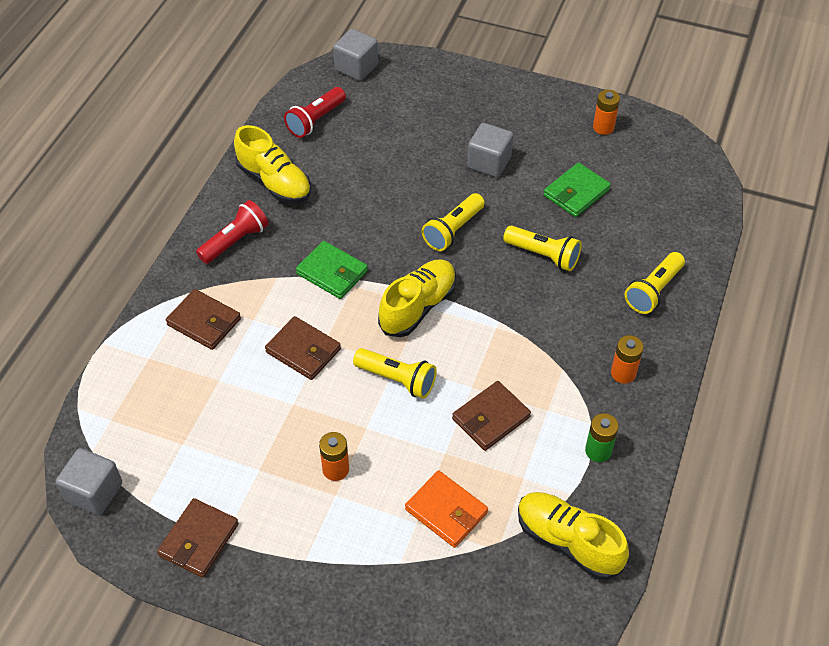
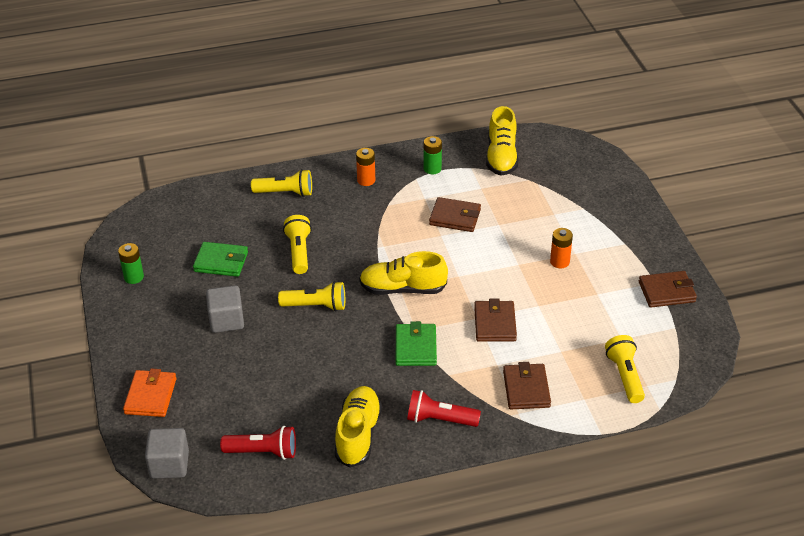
camera: 125 degrees left, 10 degrees down
(94, 492) = (697, 357): grey cube -> none
(397, 379) = (470, 269): yellow flashlight -> yellow flashlight (625, 376)
(446, 511) = (534, 206): orange wallet -> orange wallet (150, 396)
(603, 127) = (134, 277): orange battery -> green battery

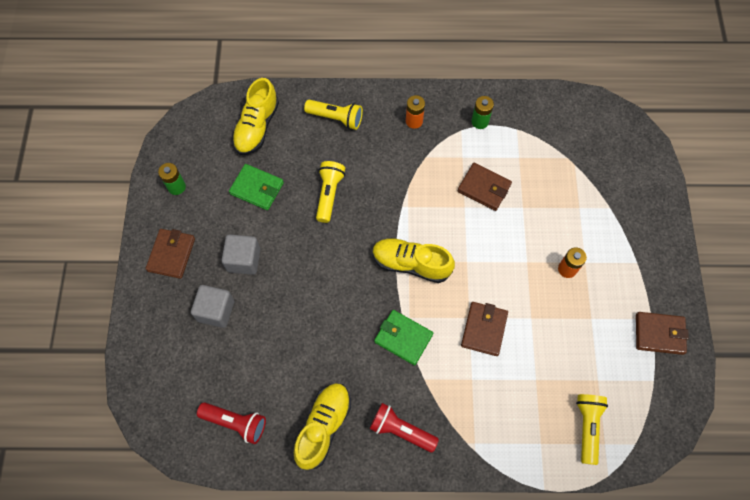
camera: 15 degrees right, 25 degrees up
(150, 396) = (156, 330): orange wallet -> none
(169, 464) = (152, 414): grey cube -> grey cube (216, 311)
(315, 306) = (327, 264): yellow flashlight -> none
(415, 347) = (403, 338): green wallet -> green wallet turned 75 degrees counterclockwise
(501, 157) = (550, 122): yellow shoe -> yellow shoe (257, 127)
(526, 389) = (490, 416): brown wallet -> brown wallet (171, 254)

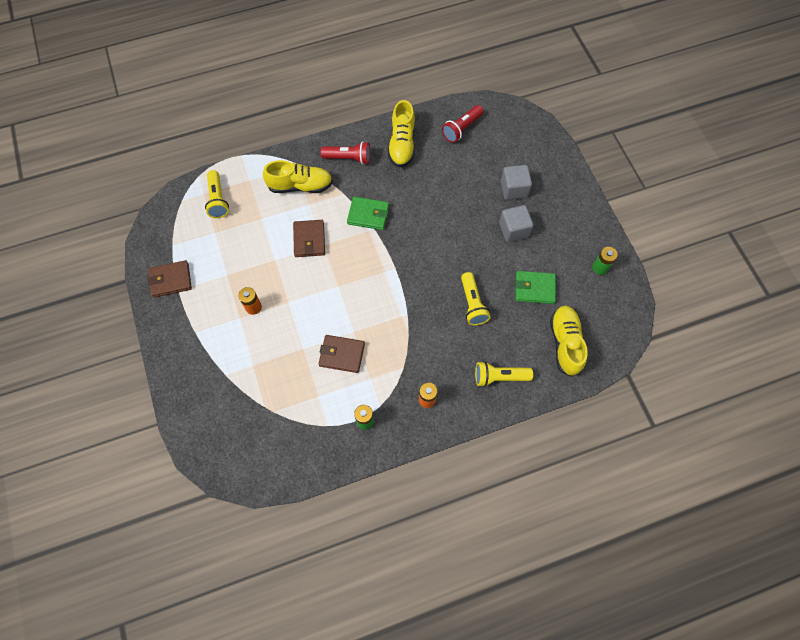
camera: 160 degrees right, 0 degrees up
(171, 254) = (570, 216): brown wallet -> none
(235, 423) = (461, 128): red flashlight -> red flashlight turned 45 degrees counterclockwise
(411, 264) = (382, 269): yellow shoe -> yellow shoe (300, 186)

